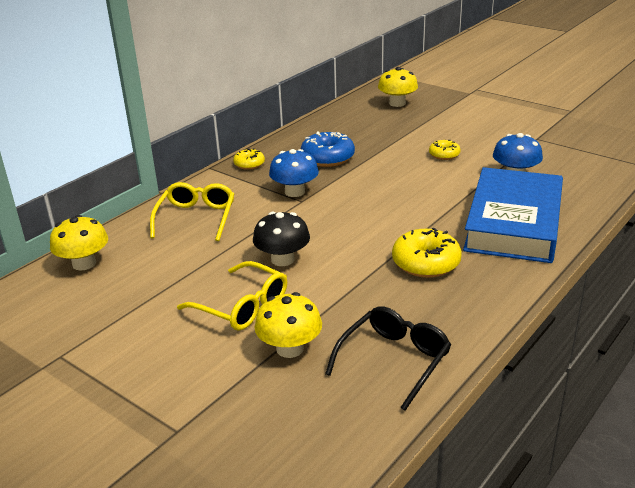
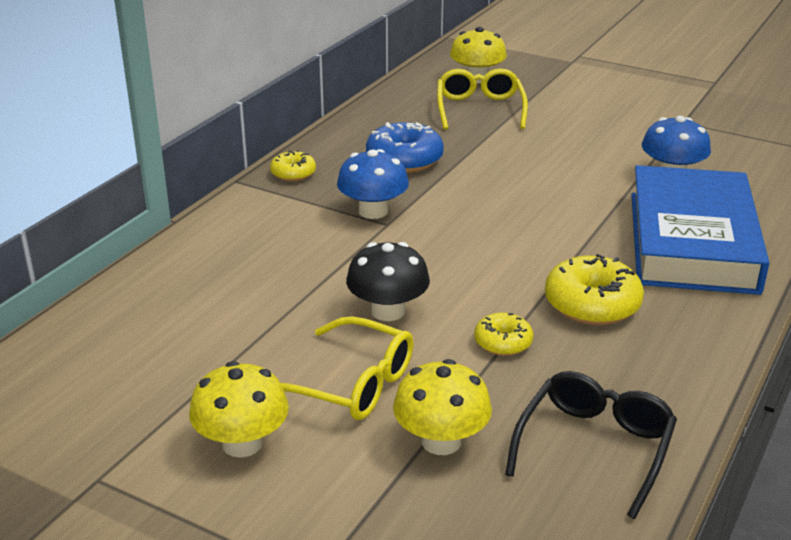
camera: 10 degrees left, 0 degrees up
(84, 263) = (90, 334): yellow mushroom -> yellow mushroom (242, 443)
(196, 218) = (240, 257): yellow glasses -> yellow glasses (479, 109)
(444, 155) = (566, 149): yellow donut -> yellow donut (503, 342)

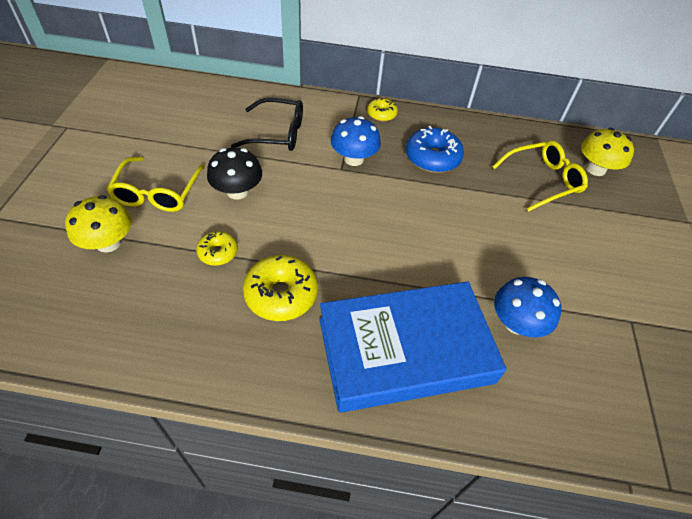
camera: 65 degrees right, 20 degrees up
(242, 443) = (98, 165): yellow mushroom -> none
(594, 448) = (109, 320): black glasses -> black glasses (277, 133)

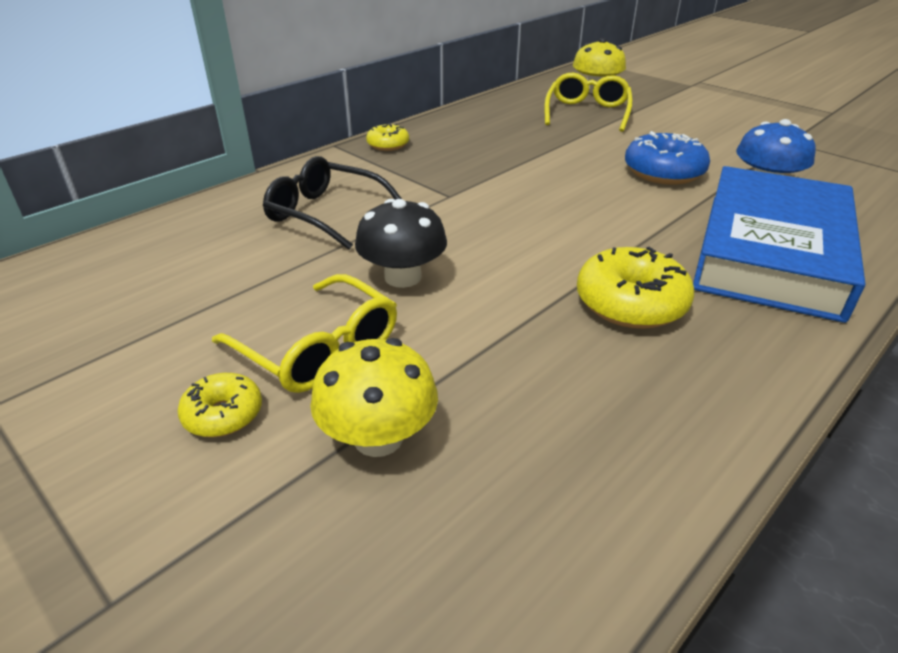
camera: 50 degrees left, 15 degrees down
(218, 252) = (509, 330): yellow donut -> yellow donut (223, 414)
(277, 133) = (326, 214): black glasses -> black glasses turned 105 degrees counterclockwise
(354, 159) = (442, 183): blue mushroom -> none
(432, 158) = (495, 145): blue donut -> blue donut (663, 172)

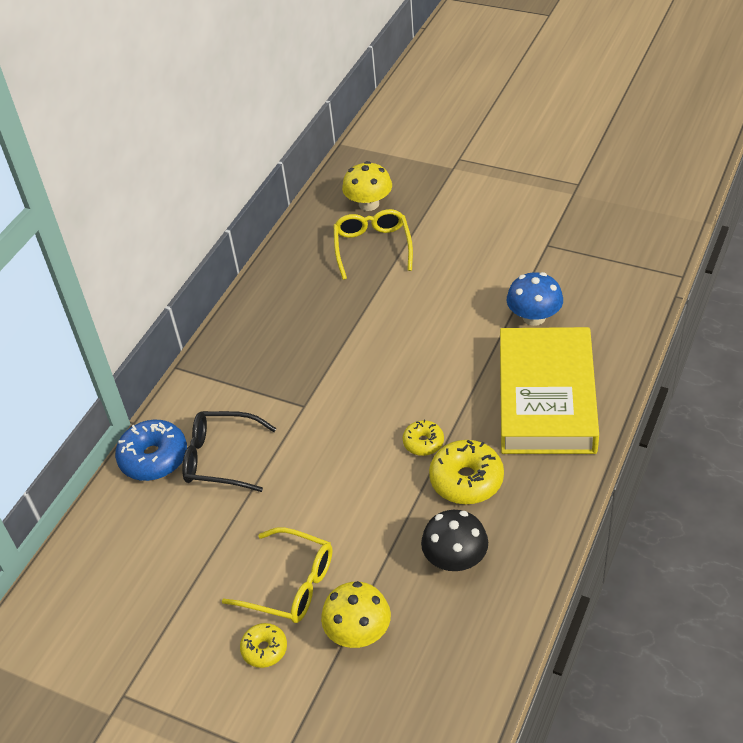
camera: 15 degrees left, 10 degrees up
(388, 145) = (221, 352): yellow donut -> yellow donut (423, 442)
(403, 277) = (311, 505): black mushroom -> black mushroom (455, 559)
(663, 172) = (456, 322): blue donut -> blue donut (154, 458)
(771, 252) = (546, 398): blue book -> yellow book

